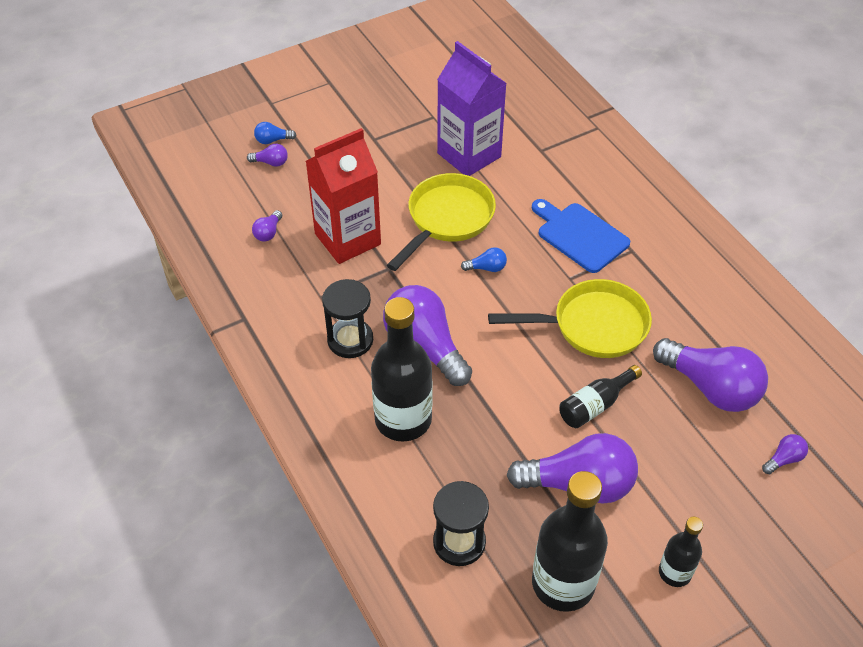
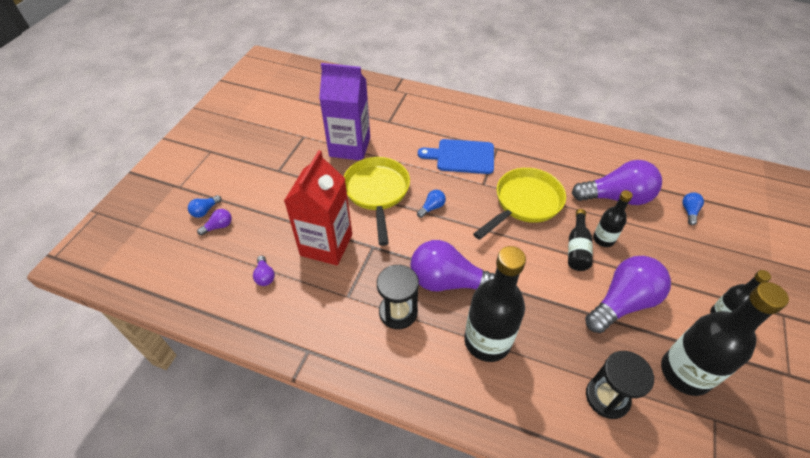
camera: 40 degrees left, 0 degrees up
(637, 416) = (603, 239): none -> black bottle
(784, 459) = (689, 211): purple light bulb -> blue light bulb

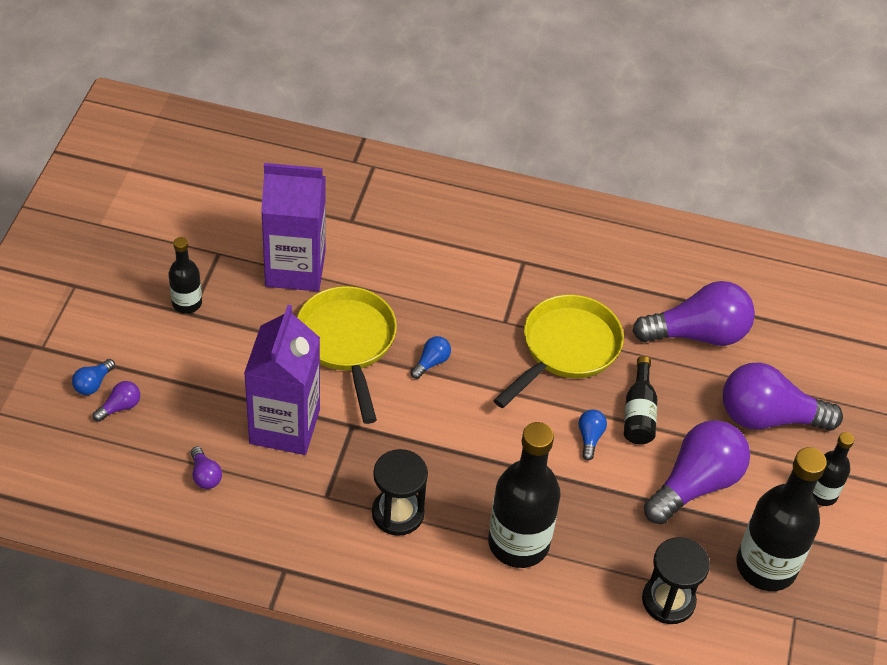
camera: 10 degrees left, 0 degrees up
(326, 245) = (284, 426): red carton -> purple carton
(448, 281) = (462, 469): purple light bulb -> purple light bulb (768, 417)
(461, 156) = (470, 278): blue cutting board -> none
(603, 239) = (675, 398): black bottle -> black bottle (187, 303)
(689, 211) = (798, 351): blue light bulb -> blue light bulb (590, 438)

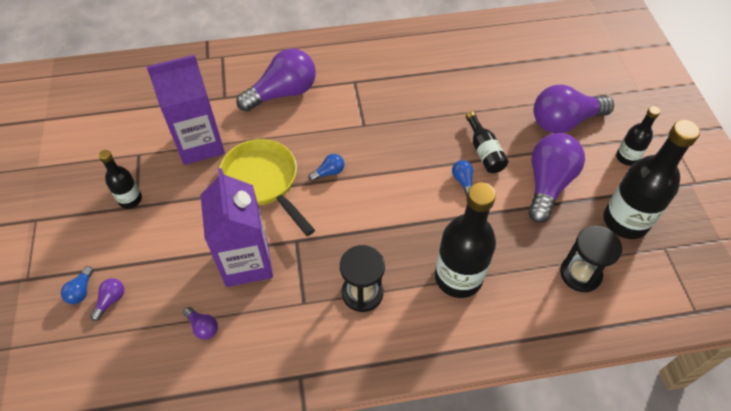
camera: 20 degrees left, 5 degrees up
(431, 362) = (329, 172): blue light bulb -> blue light bulb turned 45 degrees clockwise
(566, 349) = (413, 128): yellow pan -> none
(698, 334) = (490, 86): purple light bulb -> purple light bulb (283, 93)

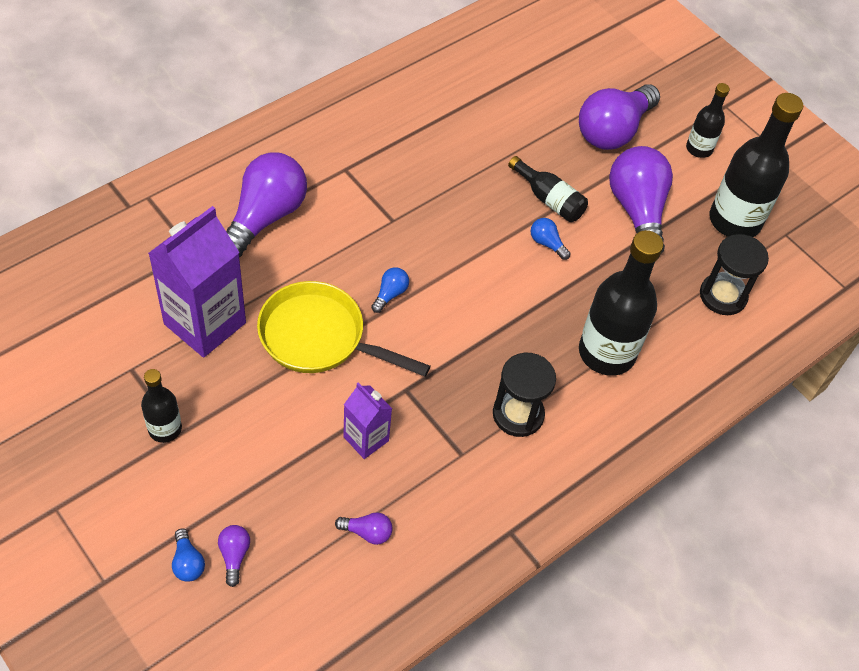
camera: 35 degrees left, 0 degrees up
(246, 262) = (366, 439): purple carton -> purple carton, size x0.54

